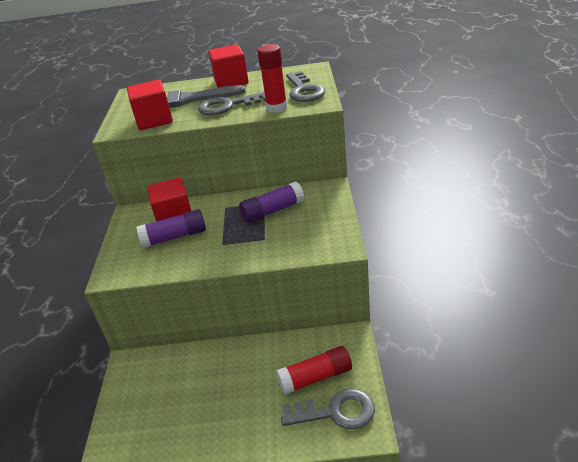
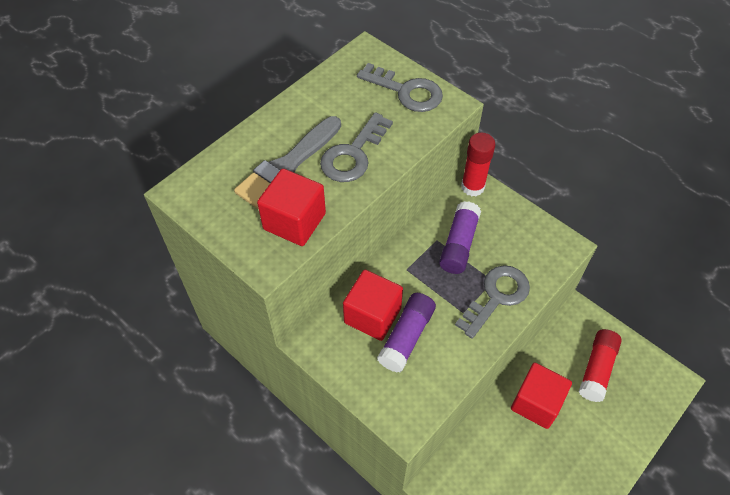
camera: 50 degrees left, 20 degrees up
(231, 81) = (295, 113): red cube -> red cube (536, 403)
(277, 108) = (414, 131): red glue stick -> red glue stick (472, 187)
(336, 412) = (640, 385): grey key -> grey key (496, 297)

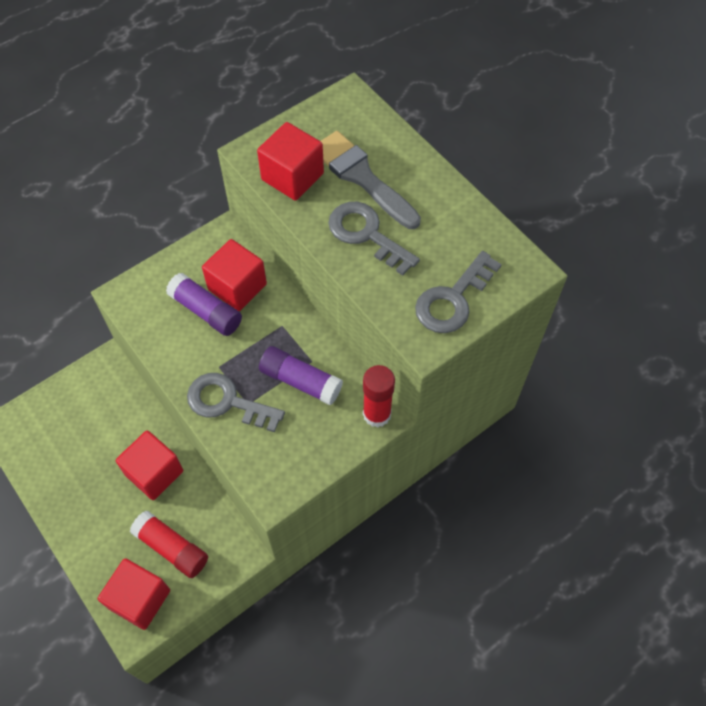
camera: 100 degrees right, 5 degrees up
(496, 297) = (227, 402): grey key -> grey key turned 150 degrees clockwise
(648, 383) = (140, 599): none -> red cube

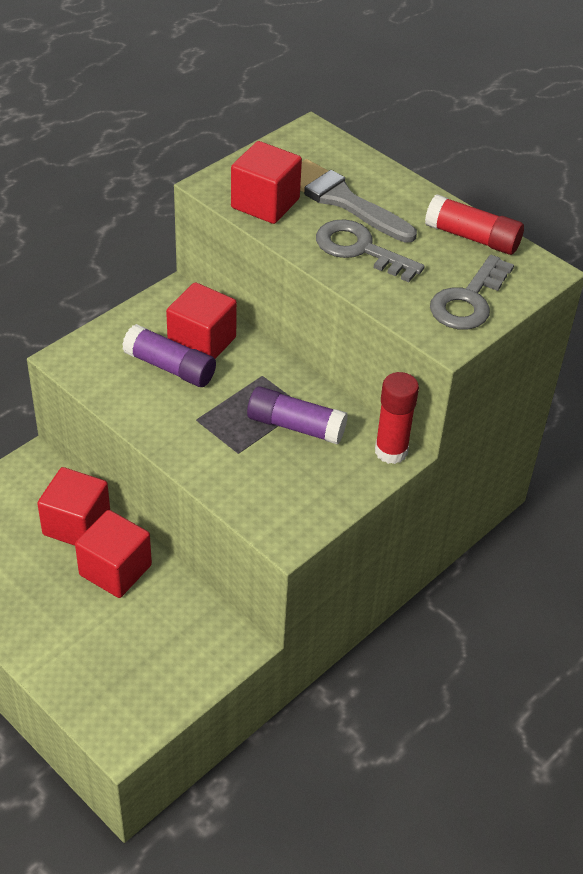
camera: 10 degrees left, 15 degrees down
(140, 599) = (121, 704): red cube -> red cube (76, 524)
(172, 548) = (152, 647): red glue stick -> red glue stick (472, 238)
(227, 402) = (213, 452): grey key -> none

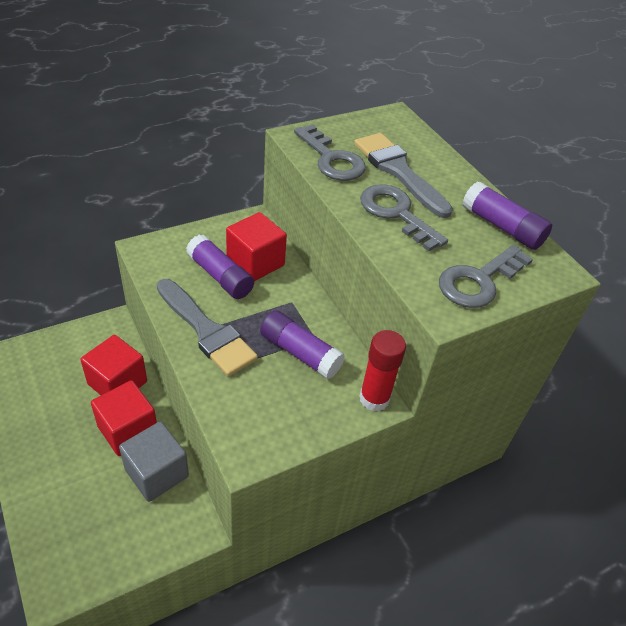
camera: 15 degrees right, 0 degrees up
(170, 603) = (157, 473): none -> grey cube
(185, 429) = (206, 331): none -> grey brush
(265, 203) = (332, 159): red cube -> grey key
(472, 238) = (502, 227): red glue stick -> purple glue stick

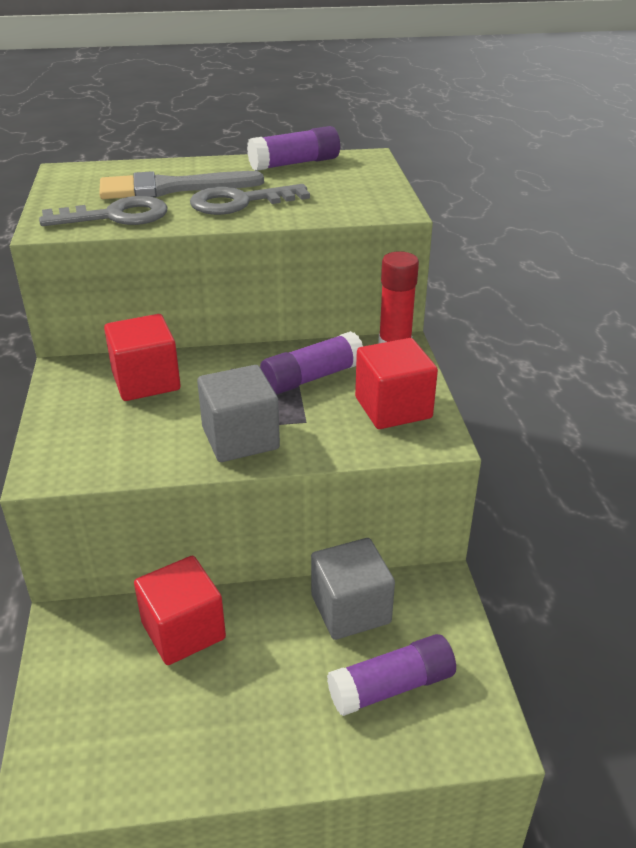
camera: 65 degrees left, 10 degrees down
(128, 430) = (272, 629): red cube -> red cube (393, 408)
(206, 331) = (240, 438): grey brush -> grey cube
(220, 276) = (151, 412): purple glue stick -> purple glue stick (392, 686)
(479, 281) = (362, 188): grey key -> none

